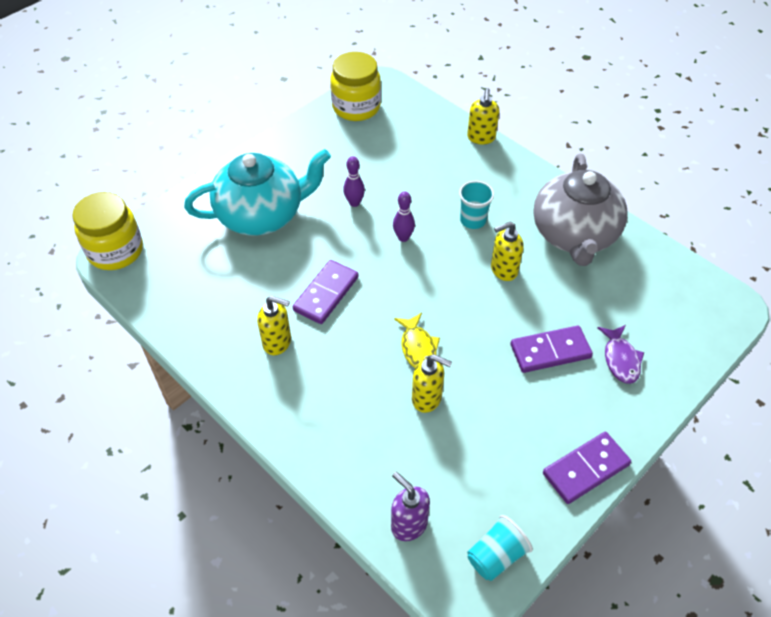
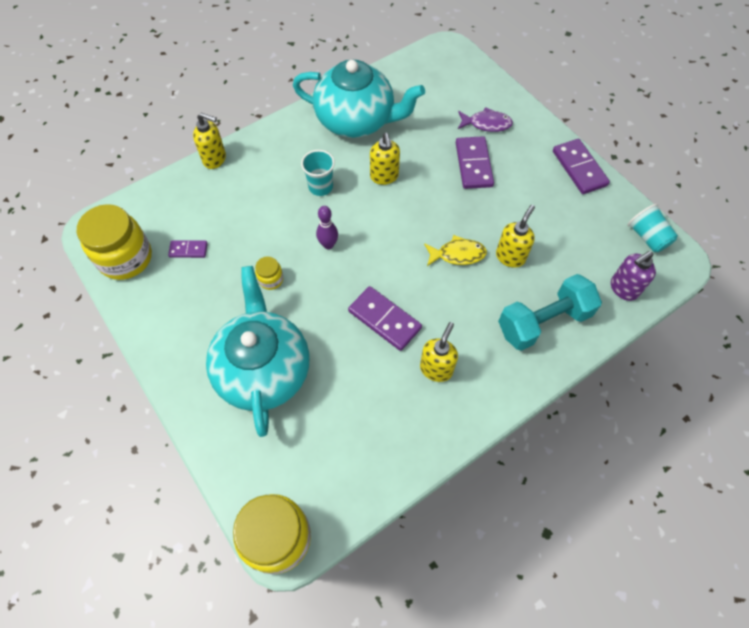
camera: 80 degrees left, 10 degrees up
(347, 437) = (543, 321): none -> turquoise dumbbell
(354, 203) = (271, 279): purple bowling pin -> yellow jar
(373, 143) = (188, 250): none -> purple domino
(574, 235) = (356, 120): grey teapot -> turquoise teapot

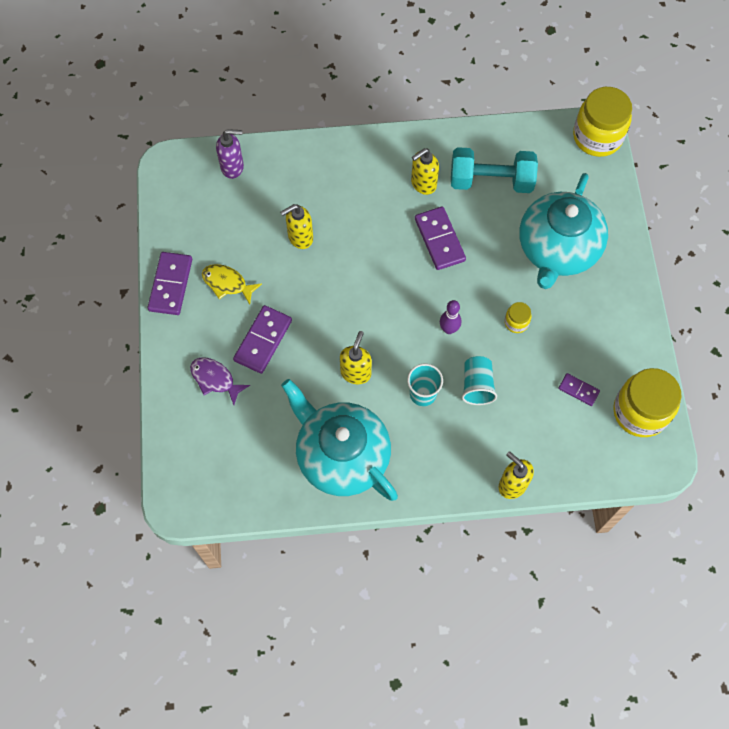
camera: 150 degrees left, 5 degrees up
(457, 254) = (342, 262): yellow fish -> yellow fish (227, 283)
(543, 321) = (316, 175): turquoise dumbbell -> turquoise dumbbell (491, 181)
(647, 237) = (173, 195): turquoise cup -> turquoise cup (477, 386)

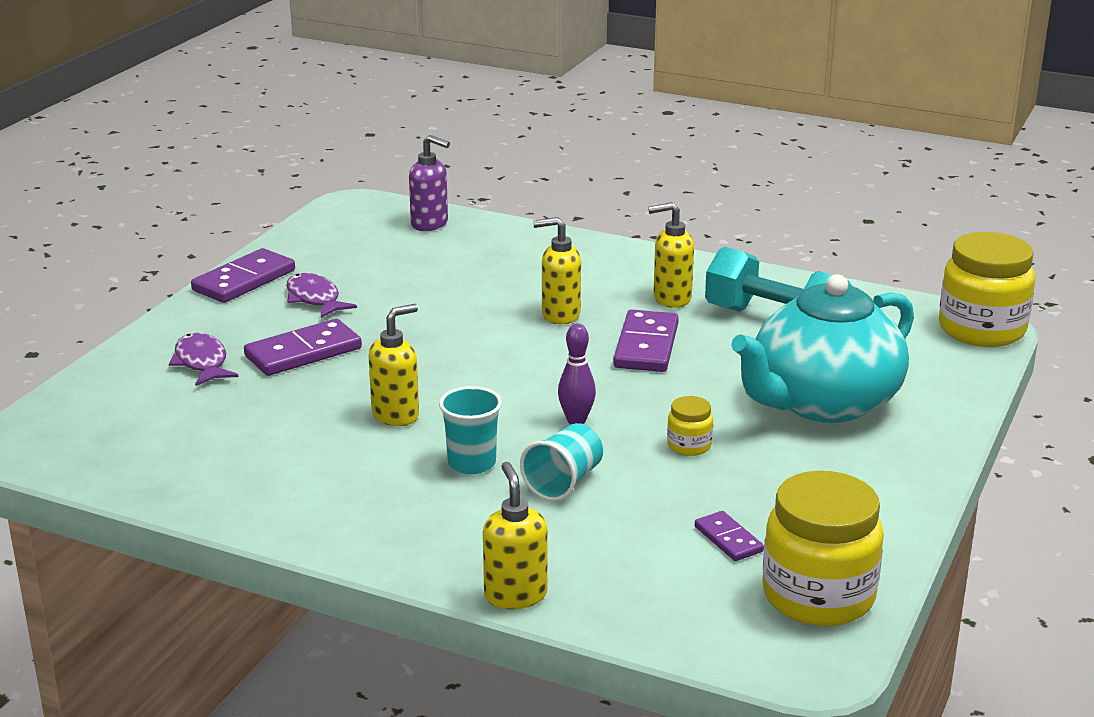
camera: 30 degrees right, 40 degrees down
(227, 283) = (315, 299): yellow fish -> purple fish
(300, 237) = (452, 292): yellow soap dispenser -> yellow soap dispenser (560, 315)
(341, 456) = (286, 478): turquoise teapot -> none

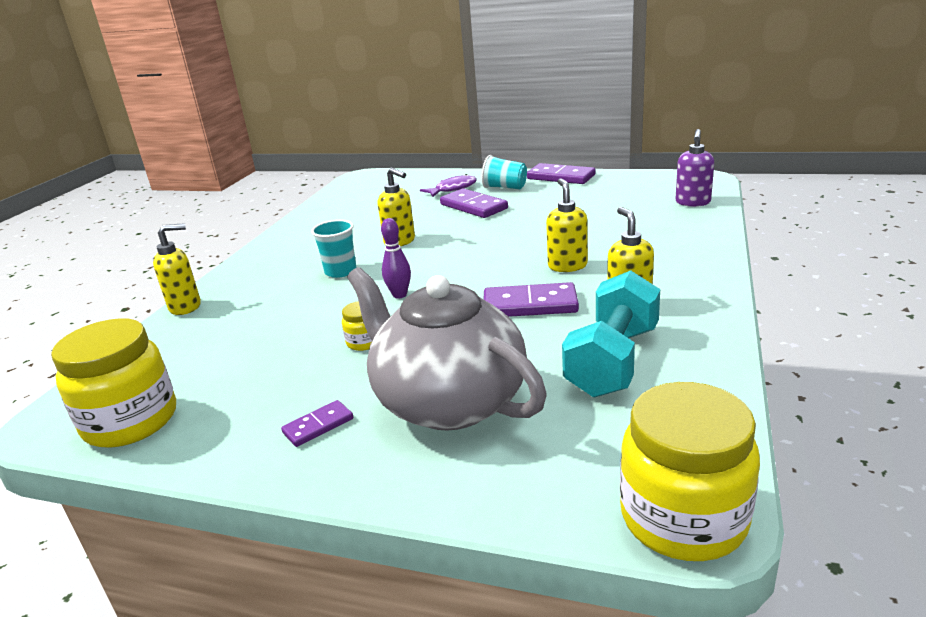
camera: 85 degrees right, 0 degrees up
(315, 299) = (547, 196): purple fish -> none
(564, 482) = (314, 303): turquoise cup -> turquoise cup (505, 187)
(728, 539) = (224, 373): purple domino -> purple domino (318, 426)
(823, 403) = (448, 401): turquoise teapot -> grey teapot

